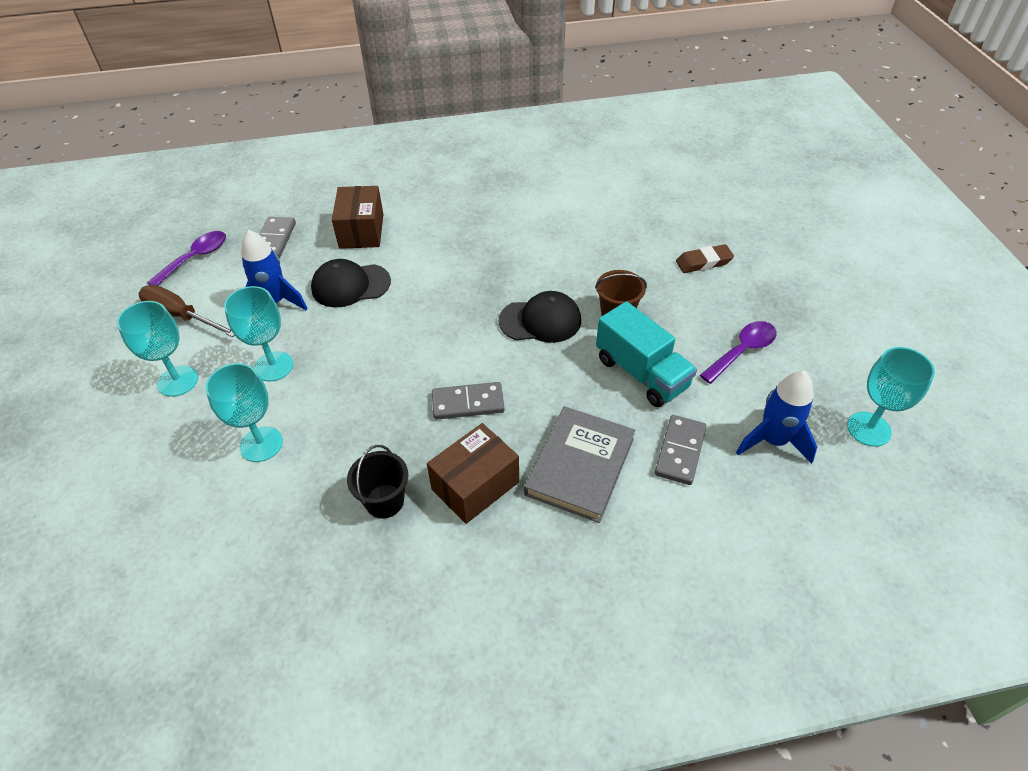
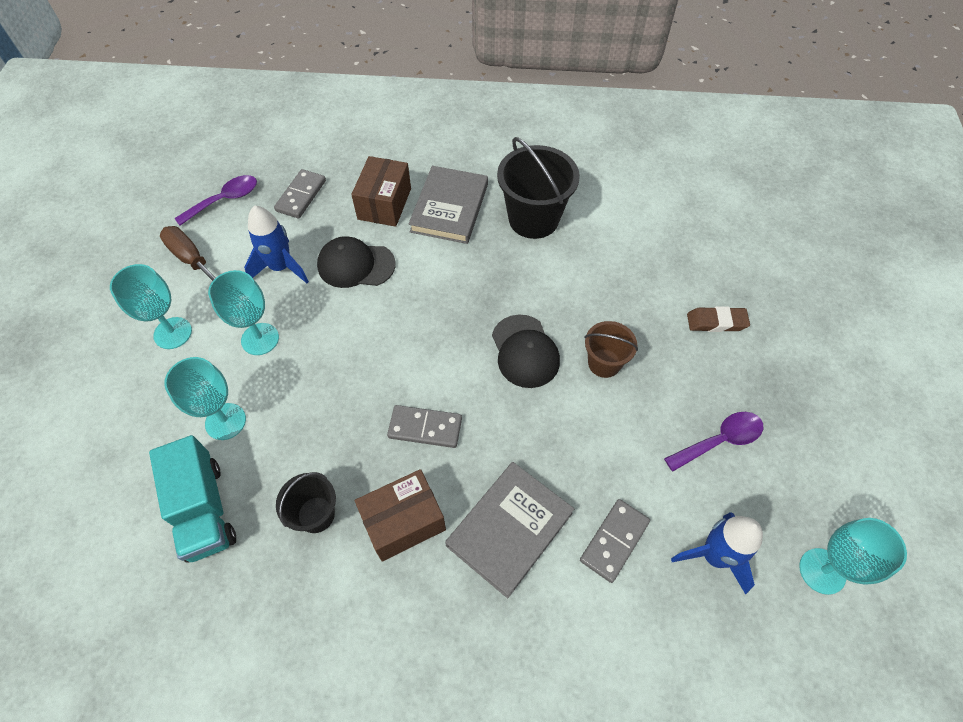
camera: 15 degrees right, 10 degrees up
(426, 222) = (449, 208): none -> grey book
(509, 216) = (533, 219): none -> black bucket
(540, 321) = (525, 351): black cap -> black cap turned 60 degrees clockwise
(641, 373) = (606, 439): turquoise truck -> turquoise truck (204, 509)

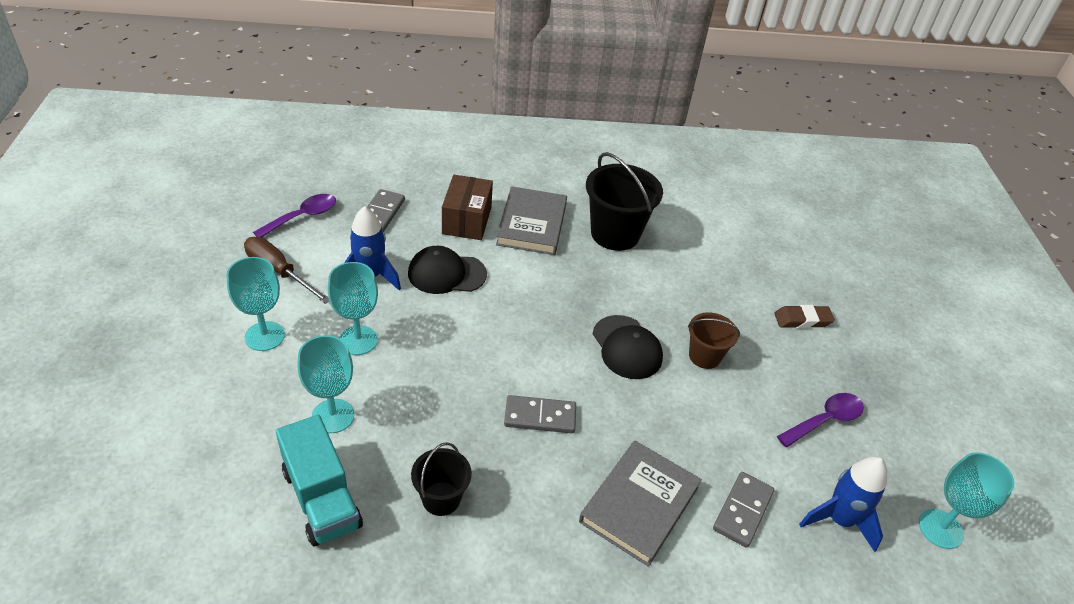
camera: 10 degrees left, 15 degrees down
(403, 521) = (532, 501): brown box -> none

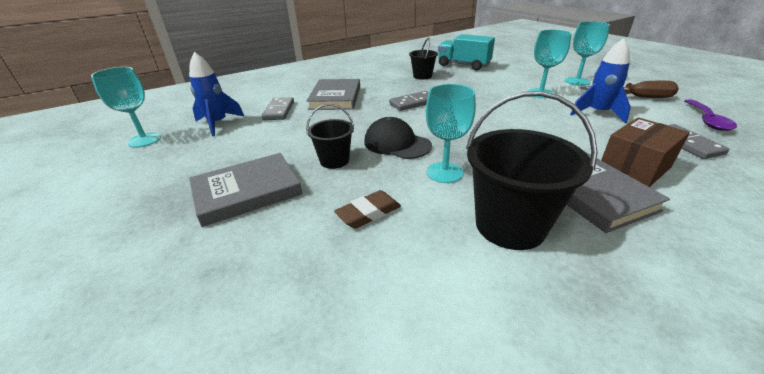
camera: 155 degrees right, 10 degrees down
(333, 416) = (499, 76): turquoise goblet -> turquoise goblet (444, 172)
(446, 274) = (566, 131): black cap -> none
(467, 220) = (634, 168): brown box -> brown box turned 75 degrees clockwise
(704, 356) = (334, 160): brown bucket -> black bucket
(798, 357) = (247, 191): none -> grey book
(802, 320) = (242, 228): brown eraser -> brown eraser (368, 213)
(825, 420) = (222, 160): purple spoon -> none

